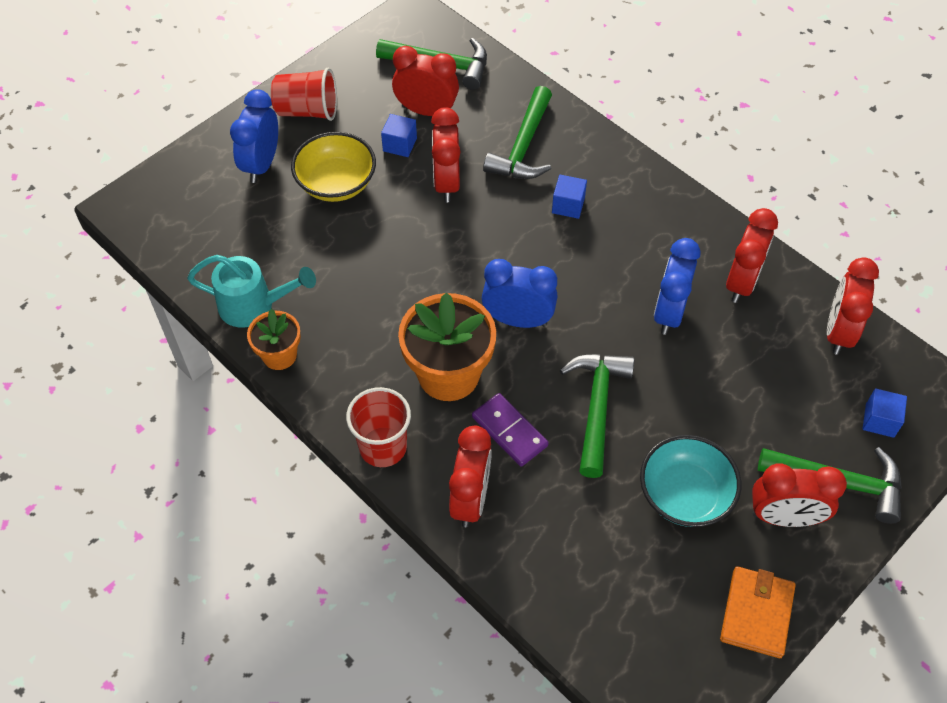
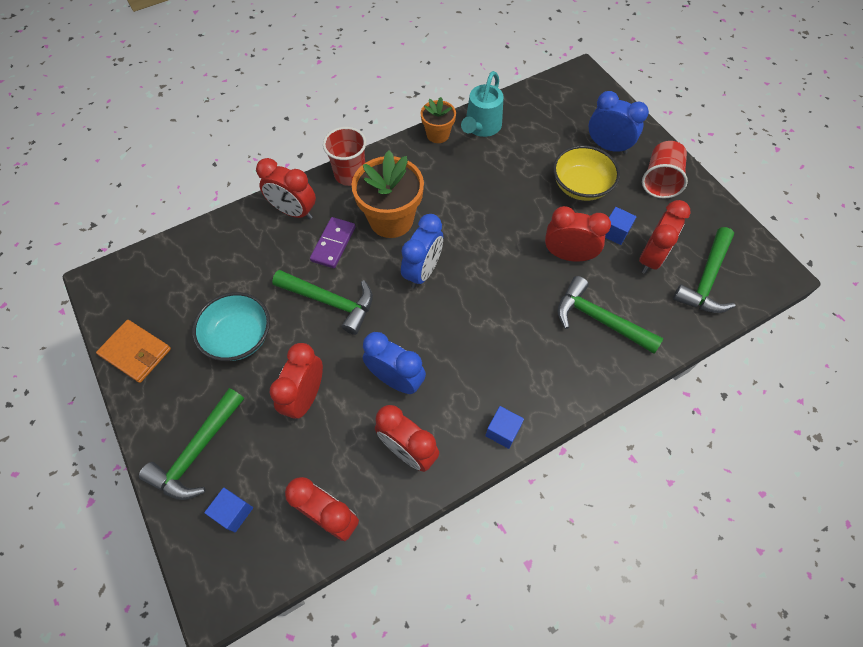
camera: 105 degrees right, 5 degrees up
(509, 431) = (333, 244): purple domino -> purple domino turned 45 degrees counterclockwise
(568, 205) = (526, 336): blue cube -> blue cube (502, 431)
(784, 517) = (191, 399): red clock -> red clock (305, 397)

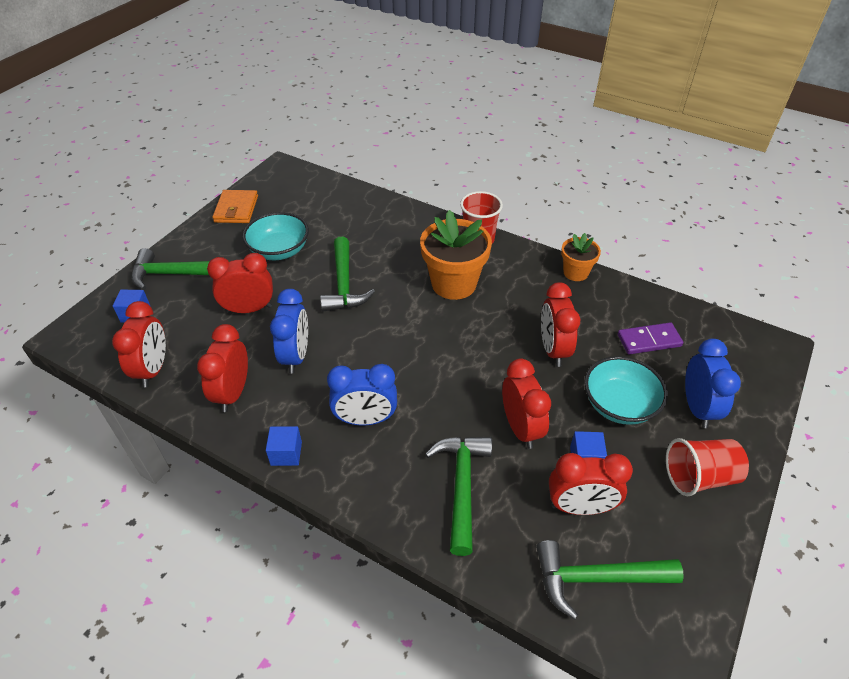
camera: 60 degrees right, 15 degrees down
(294, 211) = (413, 226): red clock -> red clock (553, 349)
(333, 244) = (400, 261): purple domino -> purple domino (649, 340)
(423, 271) = (416, 327): blue clock -> blue clock (365, 419)
(481, 127) = (615, 298): turquoise watering can -> none
(581, 186) = (619, 405): yellow bowl -> turquoise bowl

